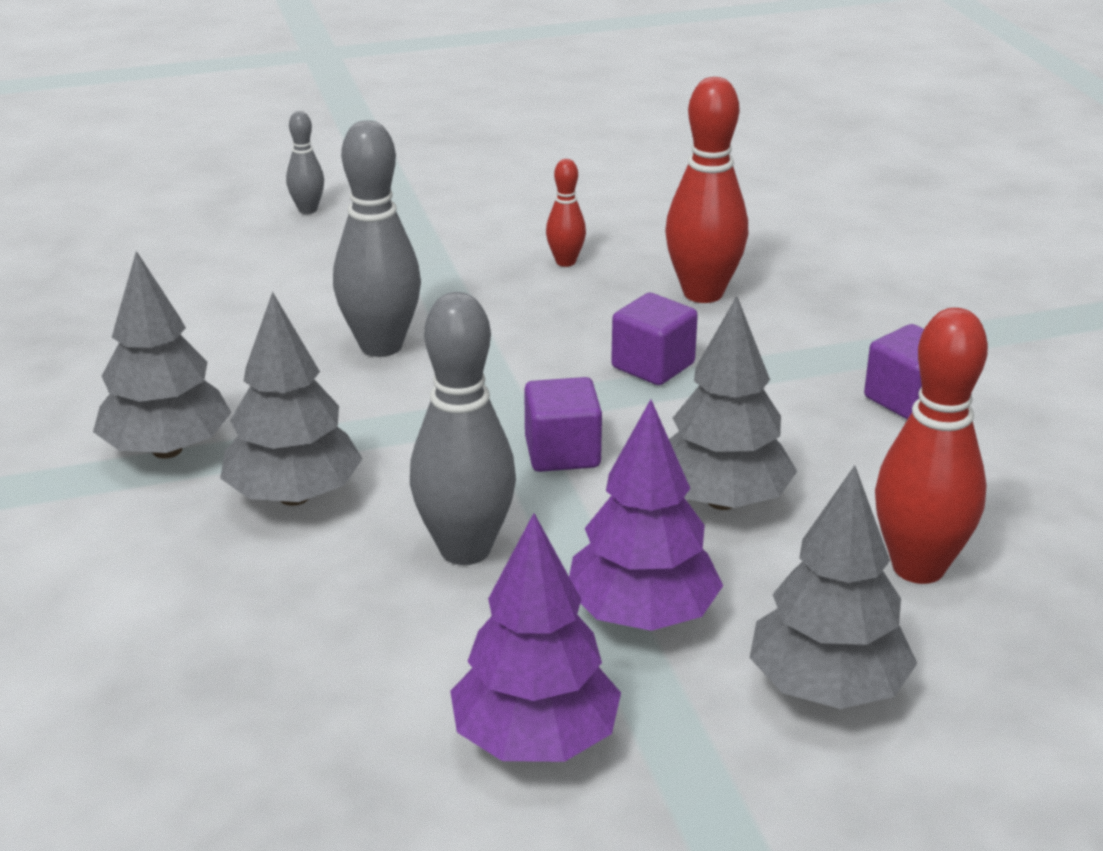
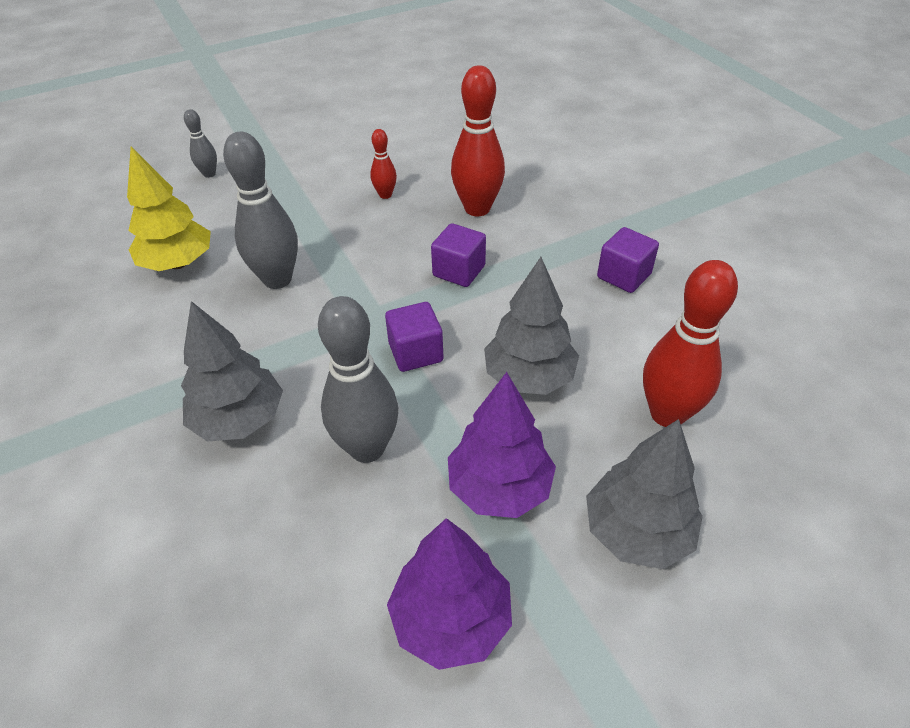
camera: 10 degrees left, 15 degrees up
(167, 450) = (142, 391): grey tree -> none
(242, 312) = (178, 263): none -> yellow tree

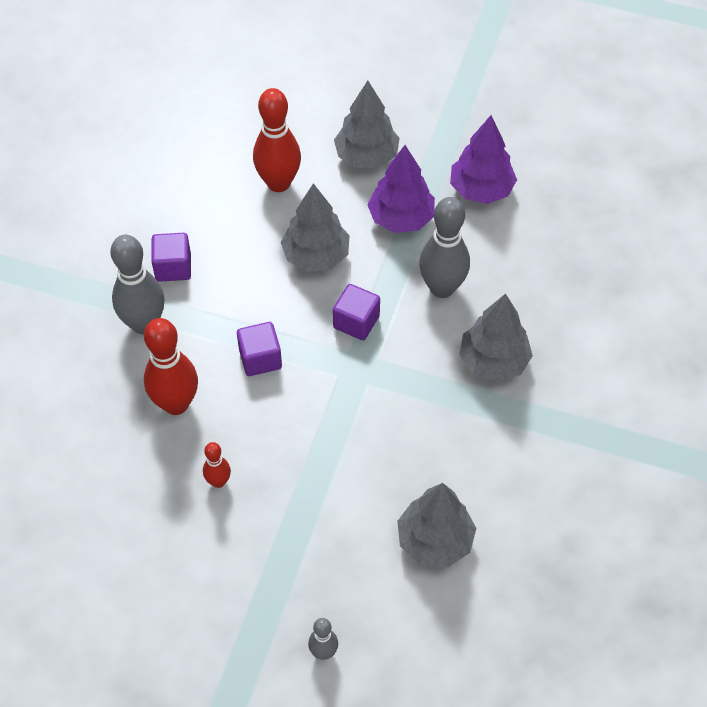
camera: 135 degrees left, 10 degrees up
(178, 263) = (435, 540): yellow tree -> grey tree
(277, 279) = (380, 457): grey bowling pin -> grey bowling pin (144, 324)

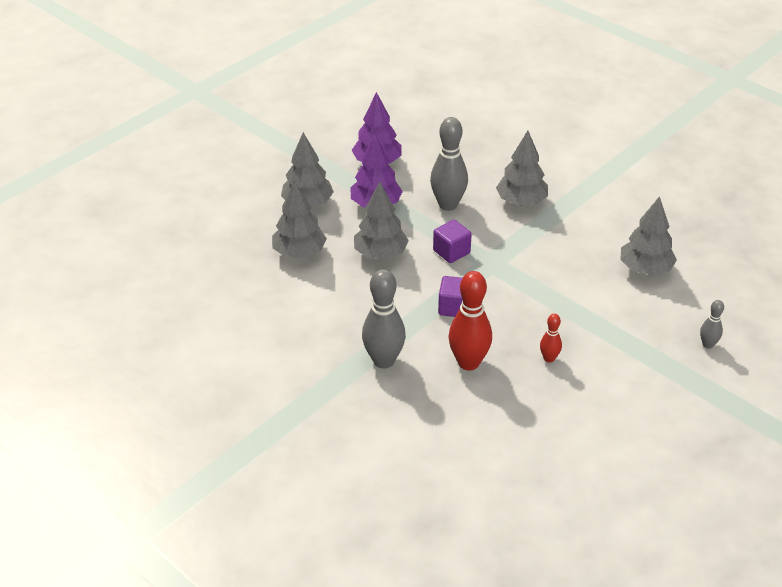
camera: 65 degrees left, 15 degrees down
(173, 267) = (340, 330): purple cube -> none
(278, 183) = (299, 253): red bowling pin -> grey tree

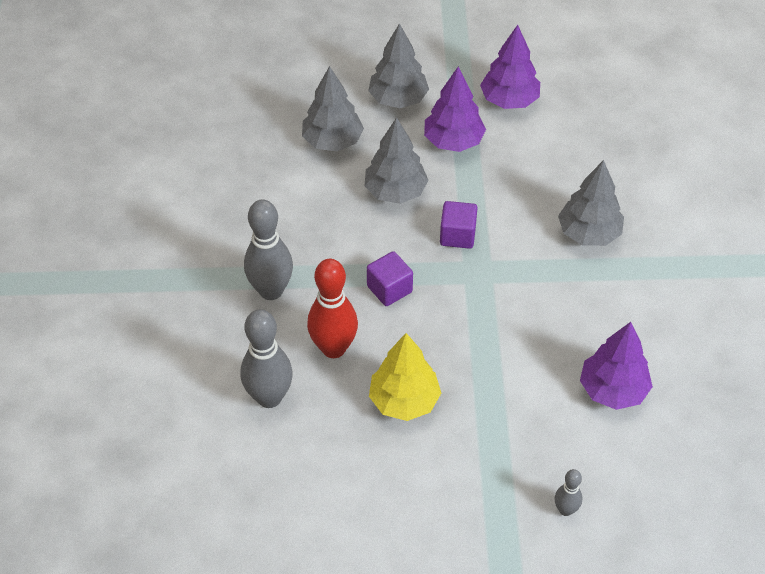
camera: 45 degrees right, 10 degrees up
(448, 205) = (516, 187): grey bowling pin -> grey bowling pin (269, 397)
(549, 358) = (404, 401): red bowling pin -> yellow tree
(645, 269) = (613, 390): grey tree -> purple tree

